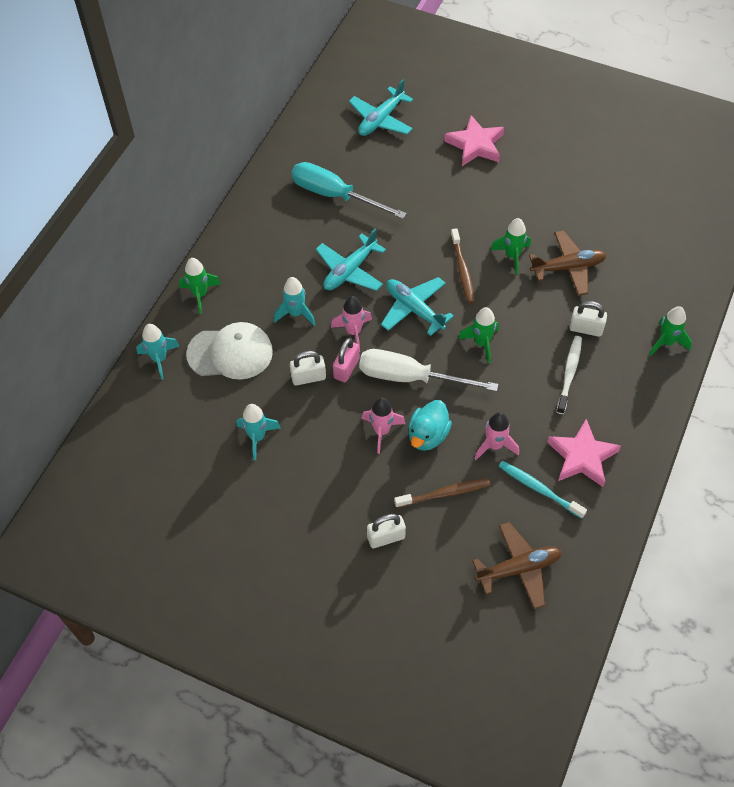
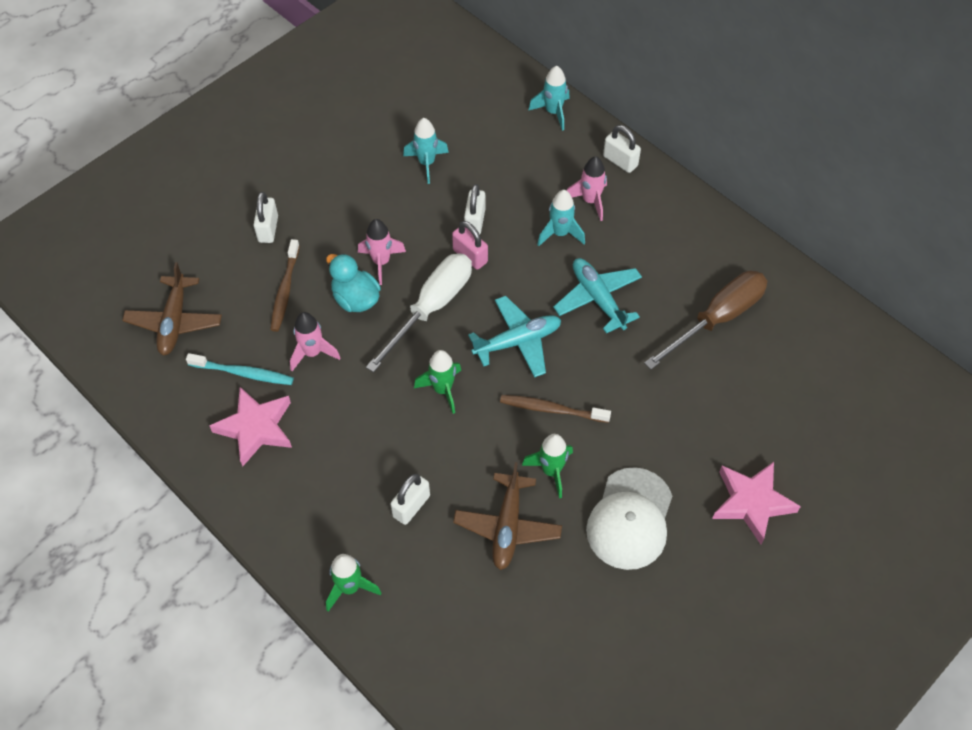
camera: 110 degrees right, 0 degrees up
(200, 294) = (620, 161): green rocket -> white padlock
(230, 353) = (535, 167): white cap -> white cap (630, 519)
(335, 195) = (717, 319): turquoise screwdriver -> brown screwdriver
(353, 332) = (513, 276): pink rocket -> pink rocket (590, 201)
(381, 119) = (832, 408): turquoise plane -> none
(539, 489) = (243, 373): turquoise toothbrush -> turquoise toothbrush turned 45 degrees clockwise
(569, 374) = (360, 461): white toothbrush -> none

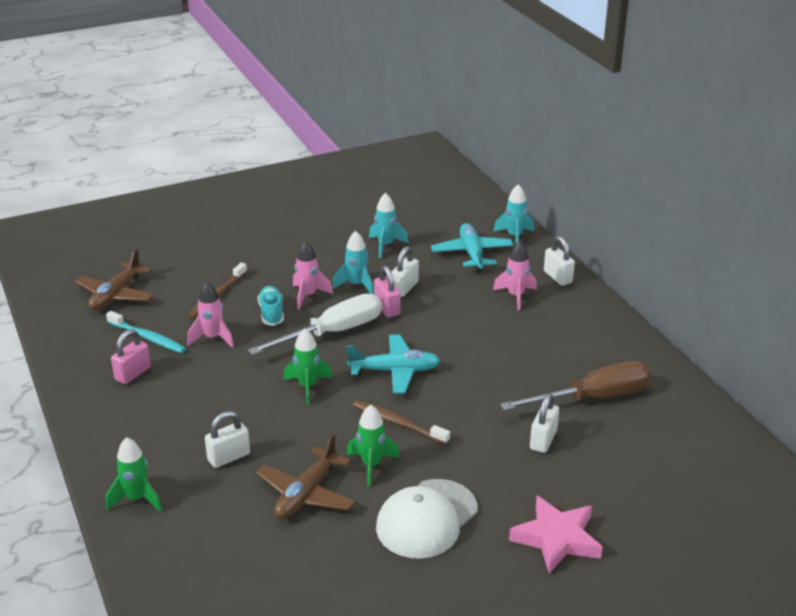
camera: 20 degrees right, 25 degrees down
(256, 428) = (133, 374): pink star -> pink padlock
(268, 229) = (229, 257): white padlock -> white padlock (543, 440)
(355, 299) = (271, 313): turquoise duck -> turquoise shoe
(560, 233) = (476, 311): turquoise rocket -> turquoise rocket (356, 285)
(598, 299) = (485, 359): turquoise plane -> turquoise plane (472, 254)

